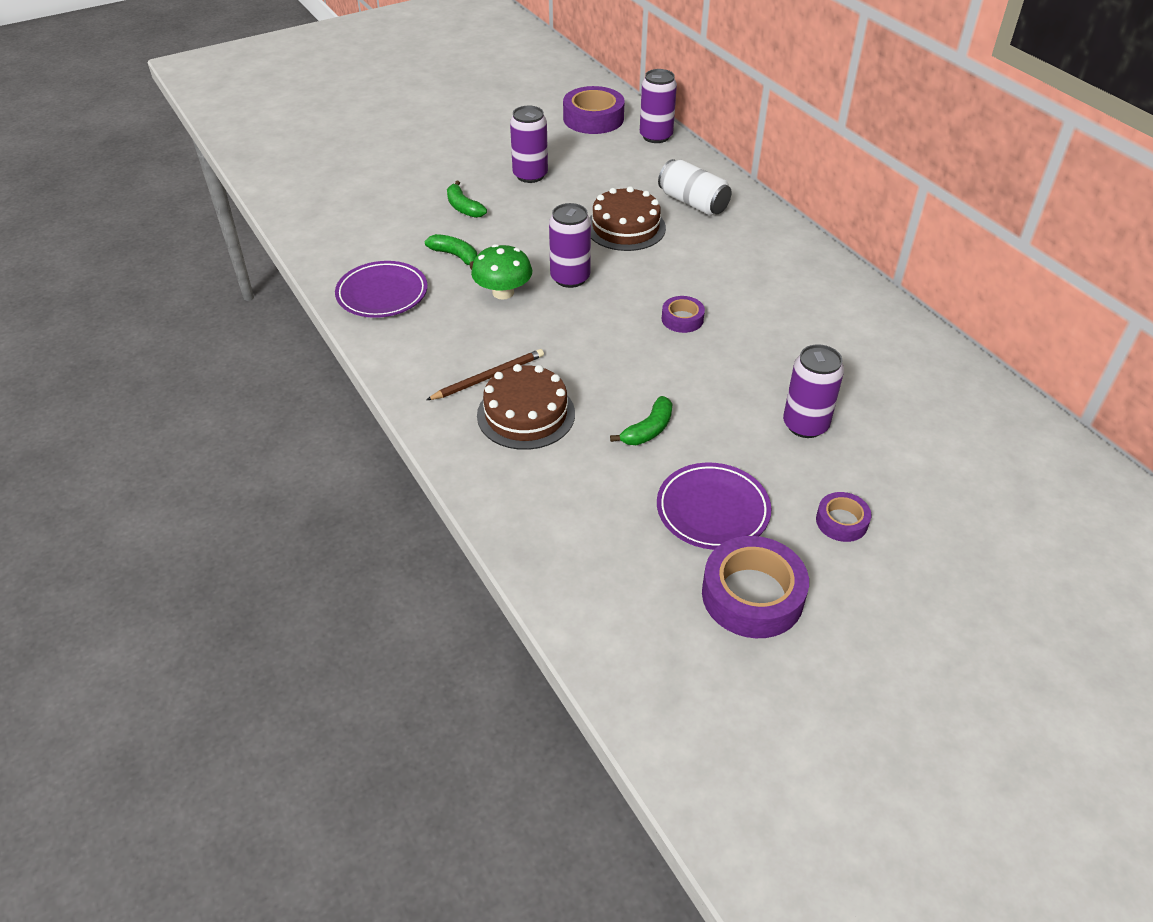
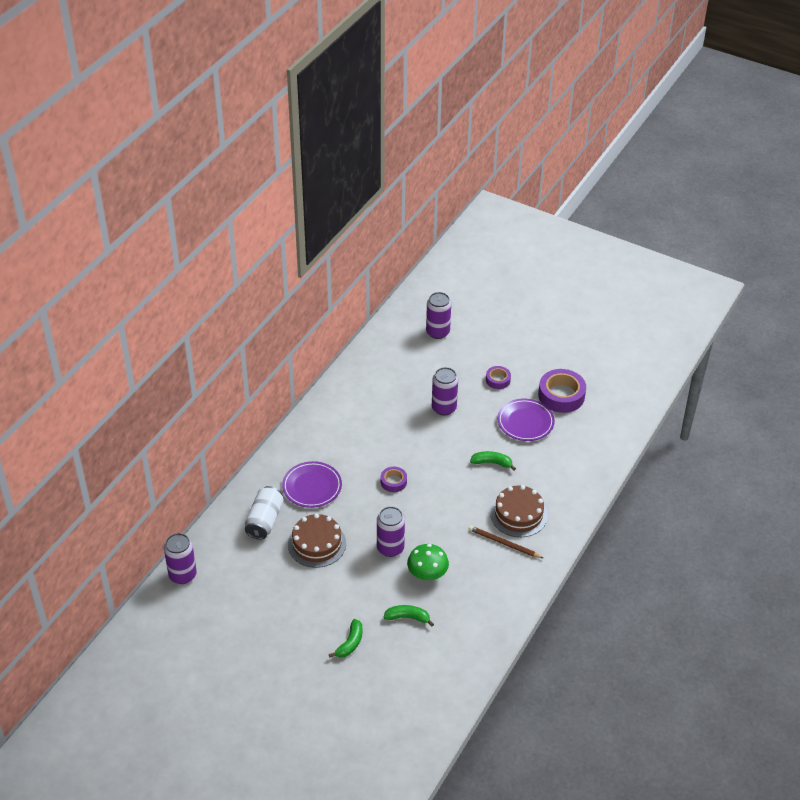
camera: 120 degrees left, 0 degrees up
(382, 294) = (472, 634): purple plate -> purple plate (312, 487)
(455, 256) = (408, 617): green banana -> green banana turned 90 degrees clockwise
(530, 175) = (284, 625): purple can -> purple can (437, 332)
(593, 118) = (175, 625): purple tape -> none

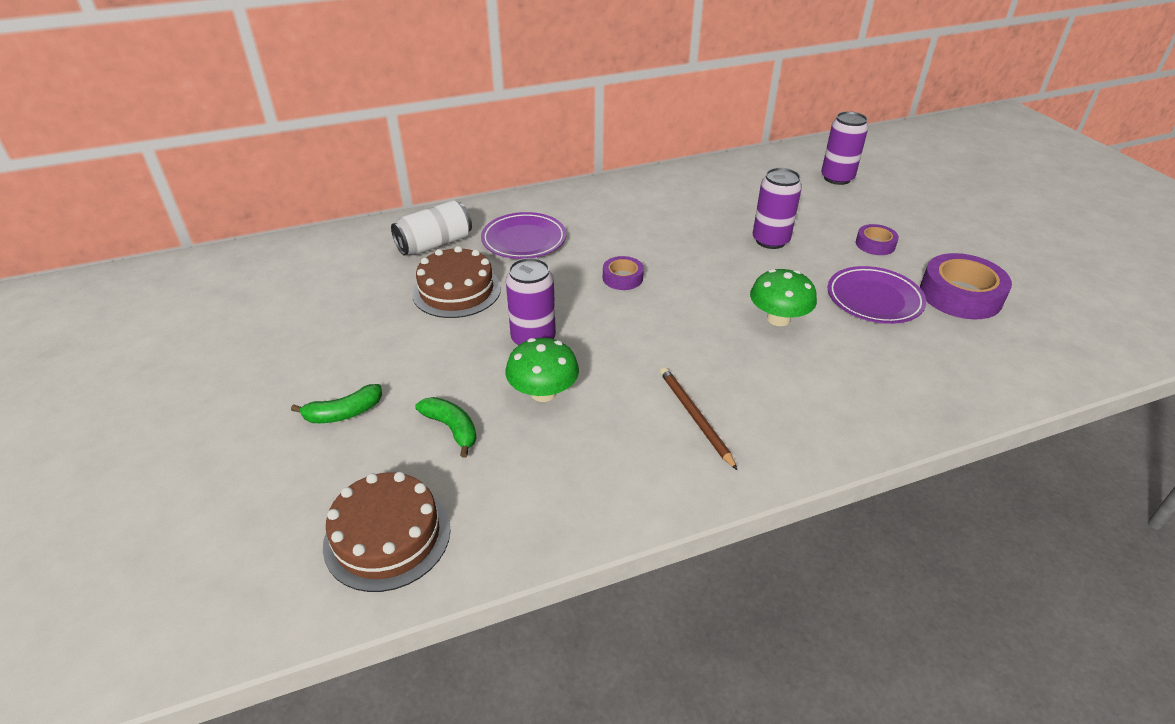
camera: 40 degrees right, 5 degrees down
(182, 575) = (291, 248): purple can -> none
(492, 463) = (778, 319): green banana -> green mushroom
(518, 514) = (756, 394): brown cake -> brown cake (387, 536)

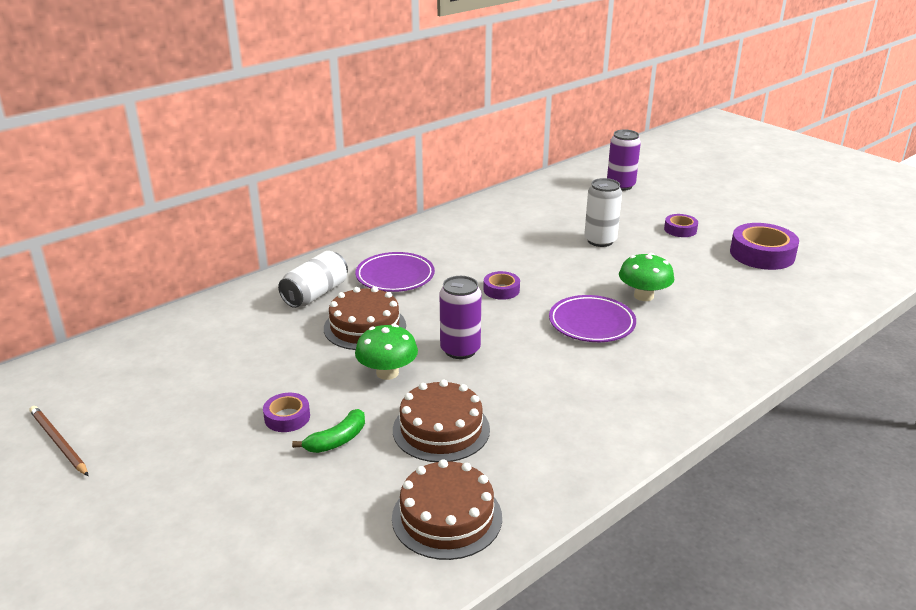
camera: 20 degrees left, 10 degrees down
(316, 374) = (287, 417): none -> purple tape
(452, 428) = (441, 429): green banana -> brown cake
(543, 392) = (497, 387): green mushroom -> green mushroom (387, 373)
(695, 417) = (628, 377): brown pencil -> brown pencil (58, 442)
(770, 240) = (600, 241): purple can -> white can
(874, 299) = (704, 269): purple plate -> purple plate (591, 323)

